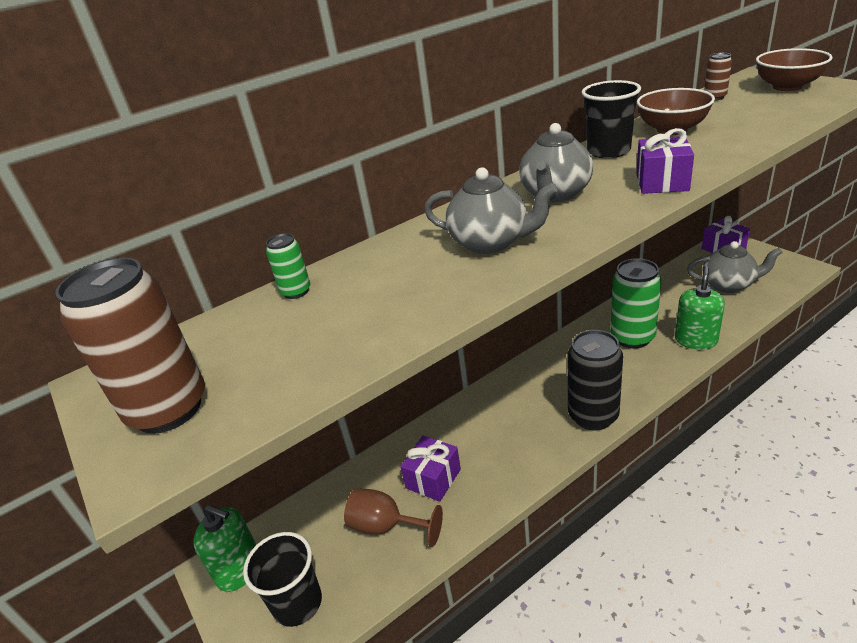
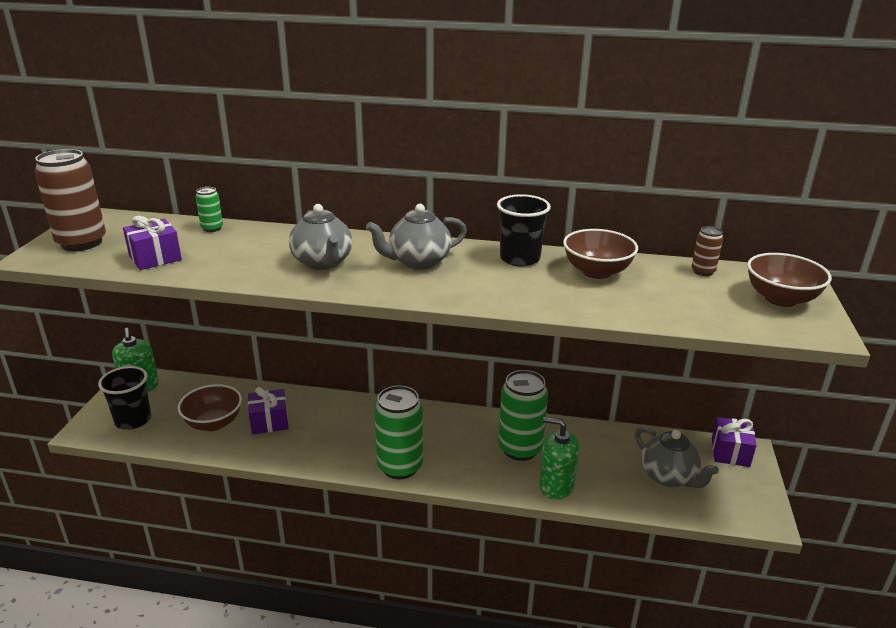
camera: 40 degrees right, 5 degrees down
(386, 526) = (213, 423): brown goblet -> brown bowl
(593, 416) = (400, 466): black can -> green can
(662, 182) = (482, 294): purple gift -> purple gift (155, 258)
(695, 340) = (556, 486): green soap dispenser -> green soap dispenser turned 135 degrees counterclockwise

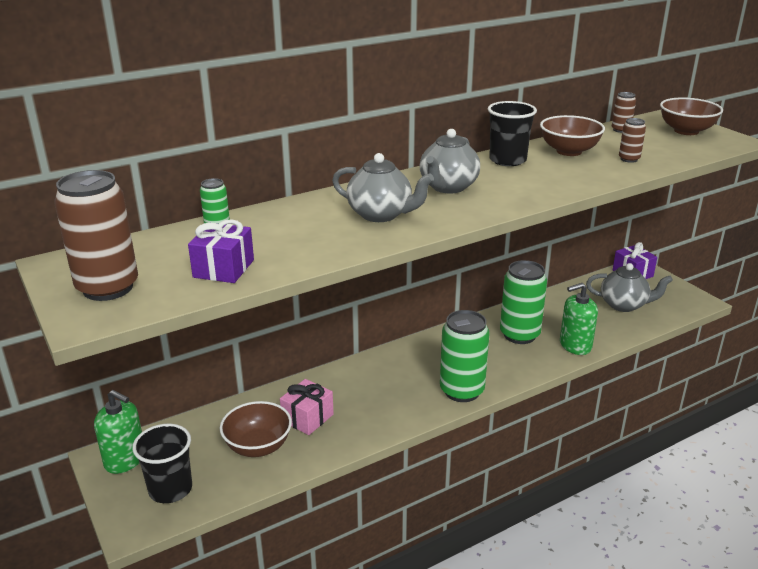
camera: 40 degrees left, 0 degrees up
(269, 422) = (307, 418): purple gift -> pink gift
(641, 302) = (629, 159): none -> brown can

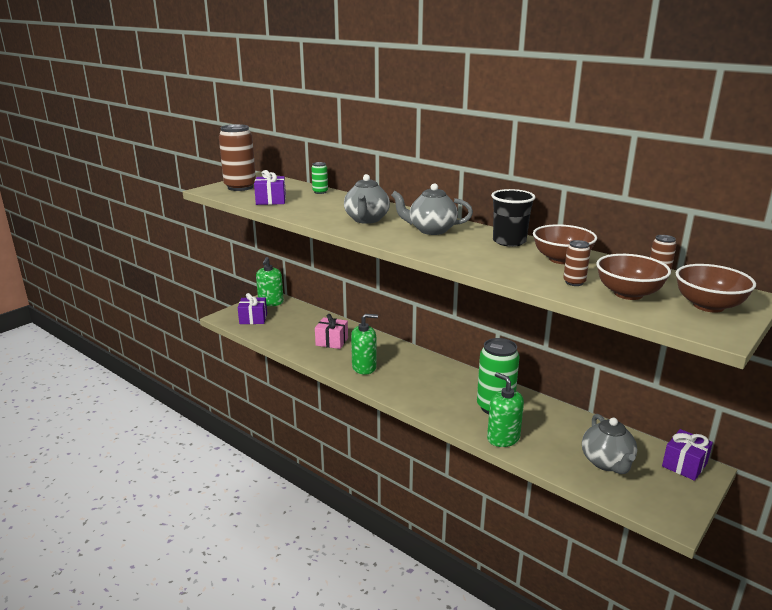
camera: 70 degrees right, 5 degrees down
(170, 489) = (253, 319): black cup -> purple gift
(258, 447) = (297, 333): brown bowl -> brown bowl (628, 294)
(394, 403) = (364, 367): none -> green soap dispenser
(461, 391) = (396, 391): green can -> none

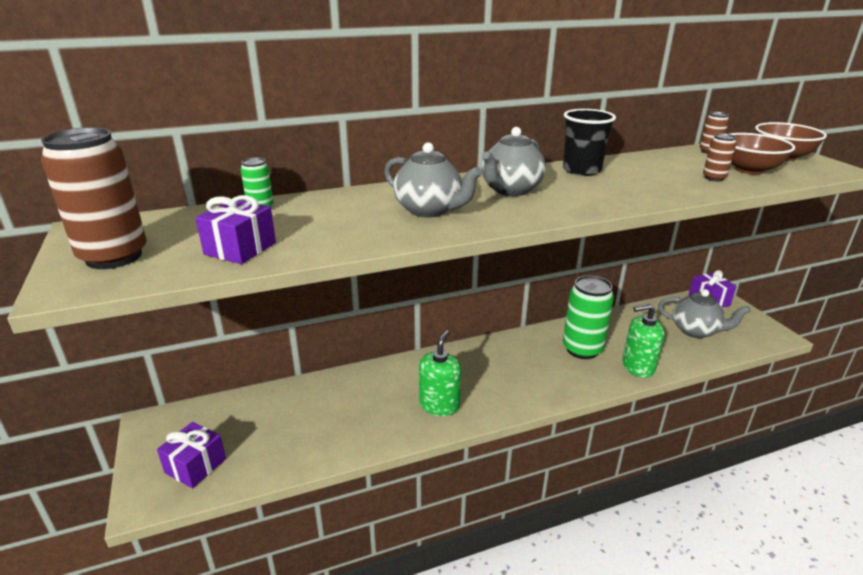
camera: 60 degrees left, 5 degrees up
(271, 302) = (167, 428): green soap dispenser -> none
(332, 341) = (351, 409): pink gift -> none
(561, 259) = (649, 167): brown bowl -> none

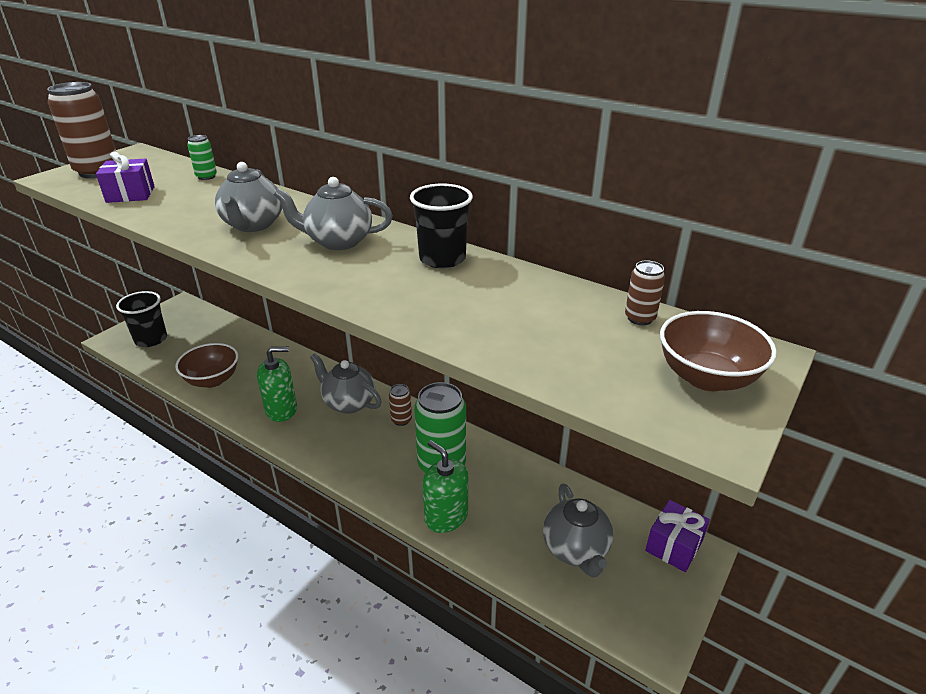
camera: 55 degrees right, 5 degrees up
(195, 466) = (151, 339): purple gift -> black cup
(466, 365) = (348, 403): none -> grey teapot
(714, 178) = (518, 337): brown can -> brown can (401, 420)
(749, 170) = (593, 358): brown bowl -> brown bowl (212, 380)

